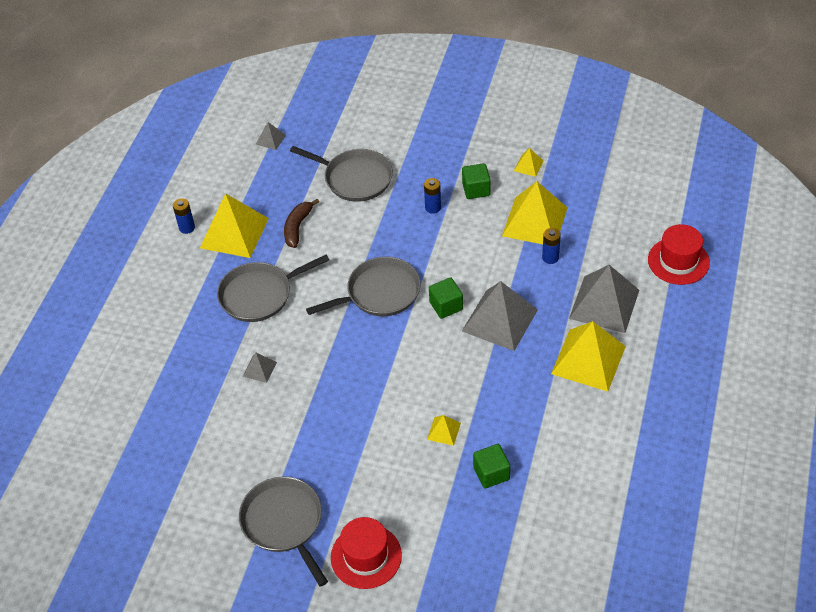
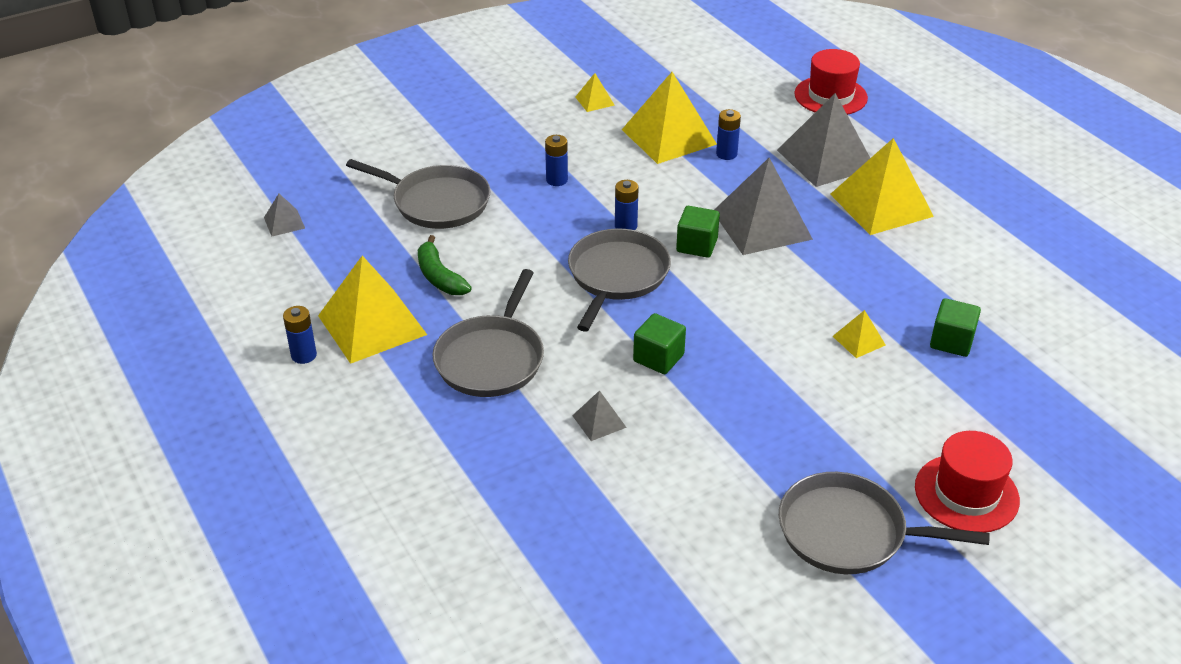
camera: 50 degrees left, 10 degrees down
(297, 227) = (439, 277): brown banana -> green banana
(355, 178) = (437, 202): grey pan -> grey pan turned 45 degrees clockwise
(427, 265) = (626, 226): none -> blue battery
(476, 189) = (575, 144): green cube -> green cube (658, 358)

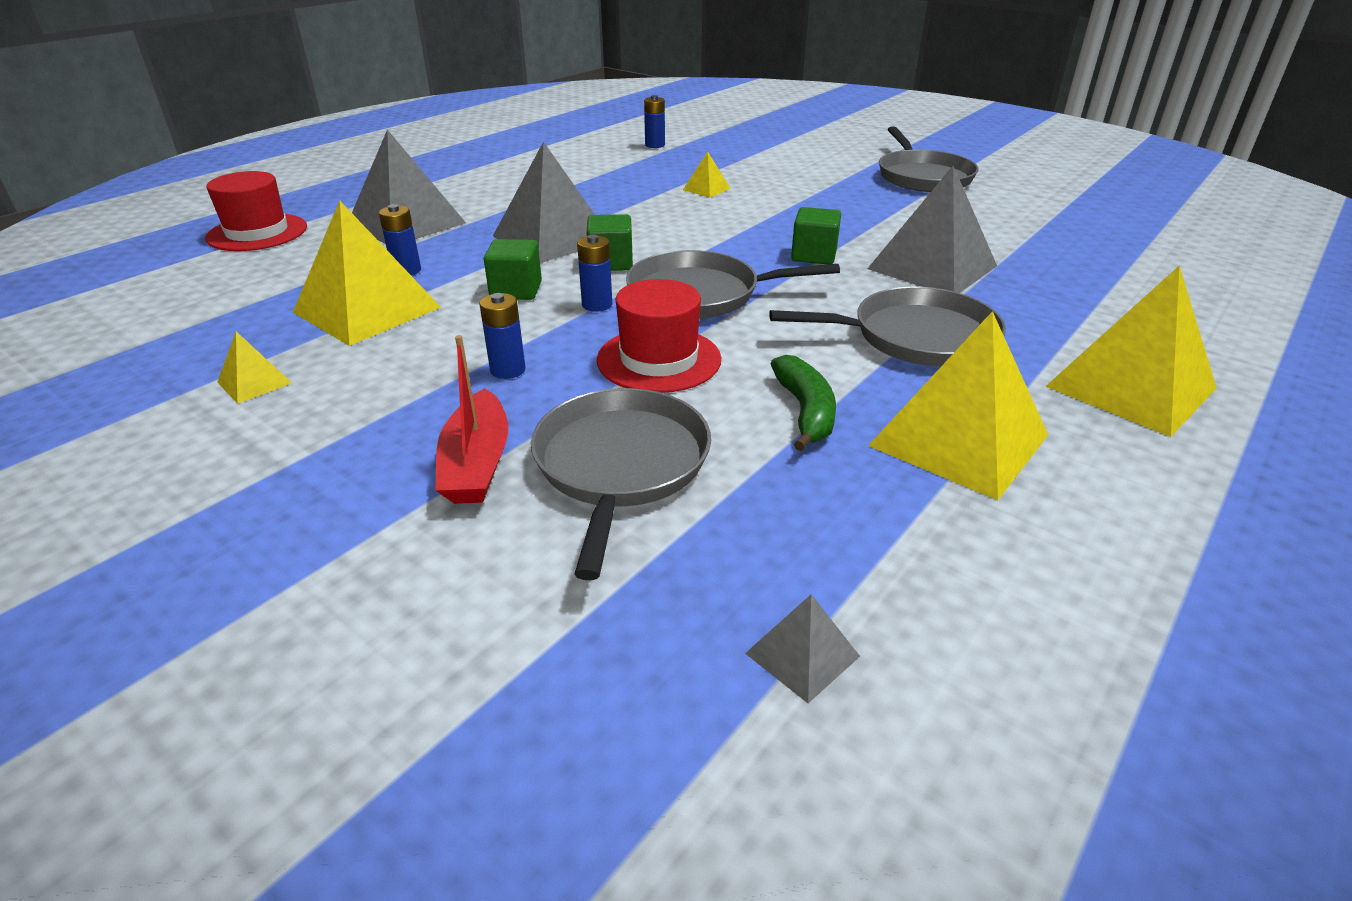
camera: 110 degrees left, 5 degrees down
(304, 355) = (1087, 482): blue battery -> blue battery (655, 145)
(439, 277) = (805, 411): green banana -> green banana turned 45 degrees counterclockwise
(470, 161) = (477, 464): none -> red boat
(599, 421) = (932, 267): grey pyramid -> grey pyramid, size x2.22
(881, 205) = (489, 196): yellow pyramid -> yellow pyramid (1131, 387)
(951, 341) = (679, 164): green cube -> green cube (516, 290)
(966, 493) = (840, 153): red hat -> red hat (659, 359)

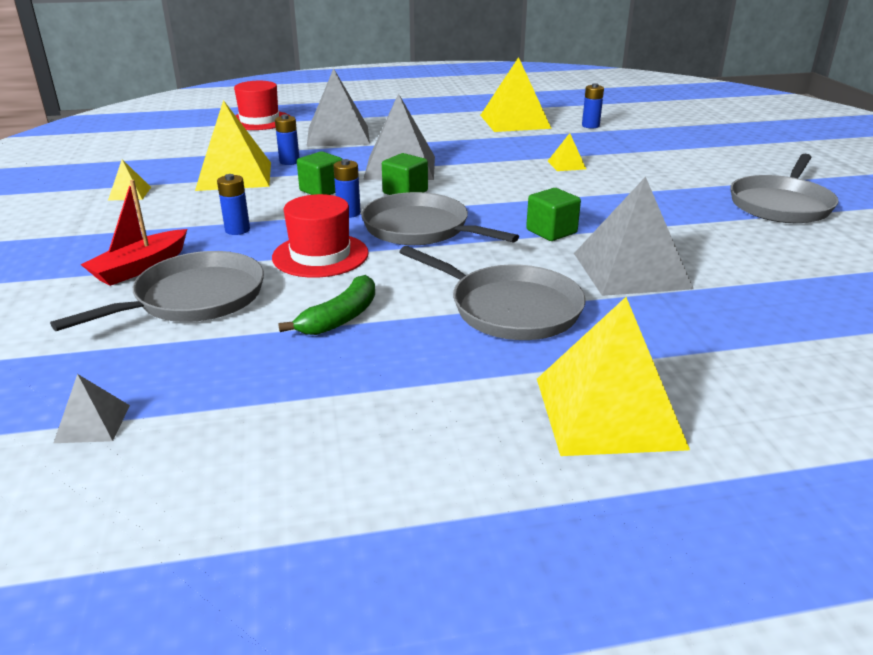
camera: 40 degrees right, 5 degrees down
(959, 440) = (398, 377): yellow pyramid -> yellow pyramid (515, 121)

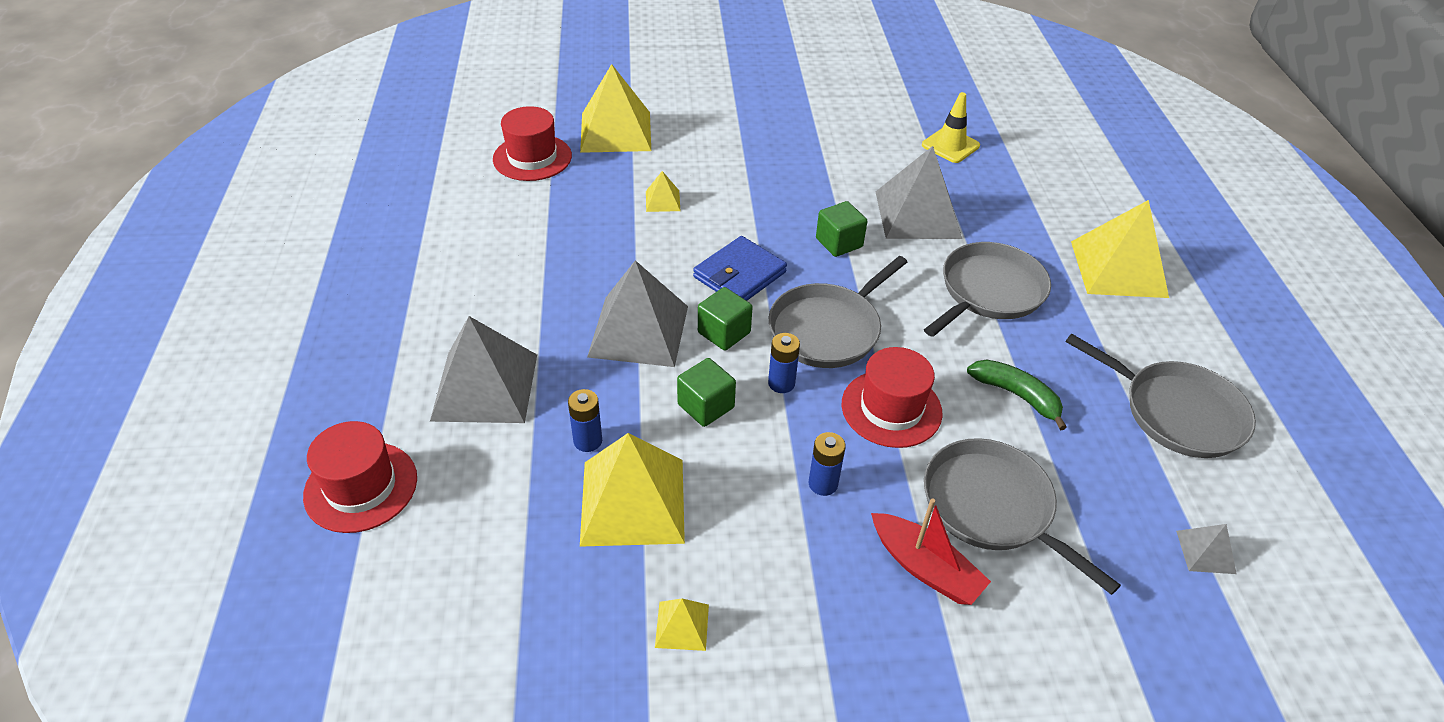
camera: 85 degrees left, 15 degrees up
(481, 194) = (739, 275): none -> blue wallet
(515, 121) = (489, 212): yellow pyramid -> yellow pyramid (616, 131)
(590, 126) = (532, 157): blue battery -> red hat
(781, 204) = (789, 105): grey pan -> grey pan (1176, 412)
(803, 293) = (950, 145): none -> yellow traffic cone

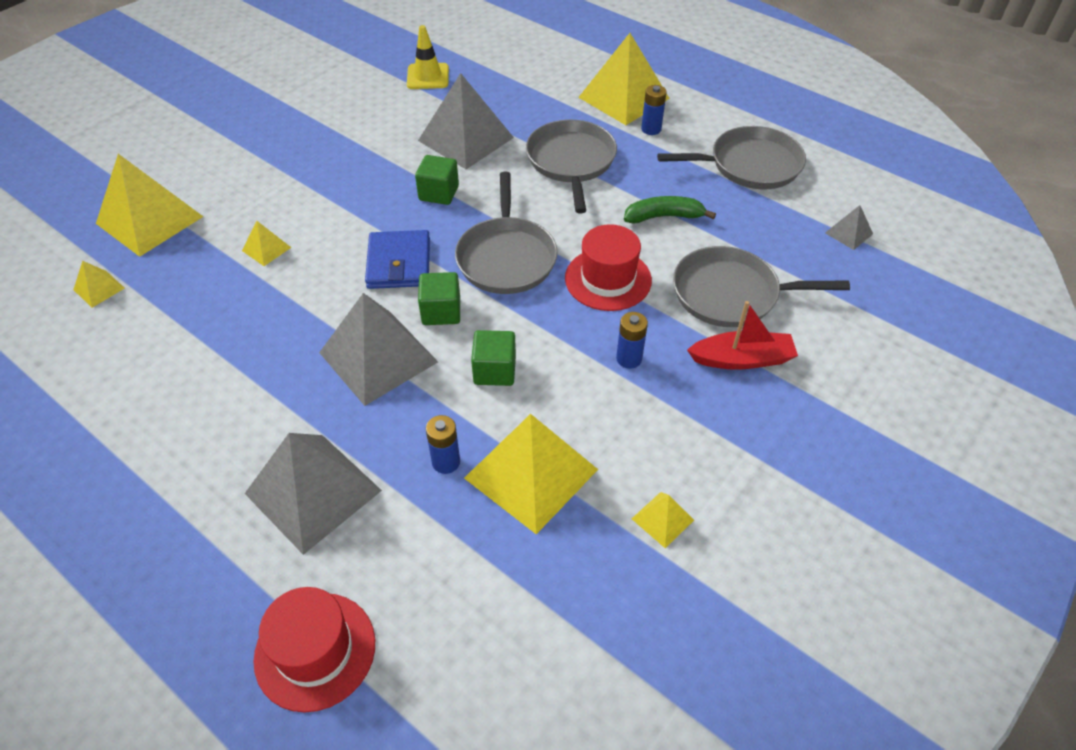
camera: 45 degrees left, 5 degrees up
(532, 157) = (99, 289): red hat -> yellow pyramid
(781, 383) = (523, 316): blue battery -> blue battery (651, 129)

